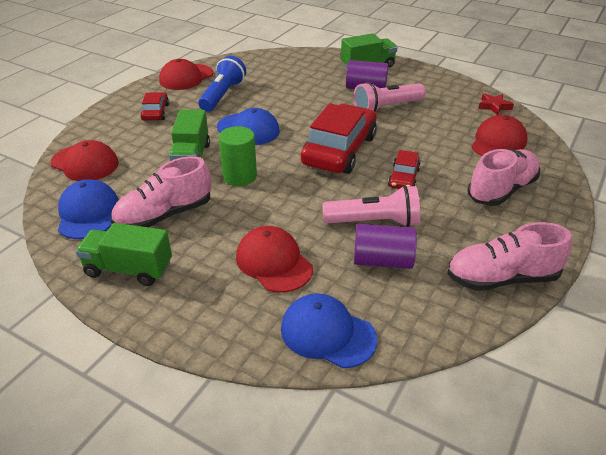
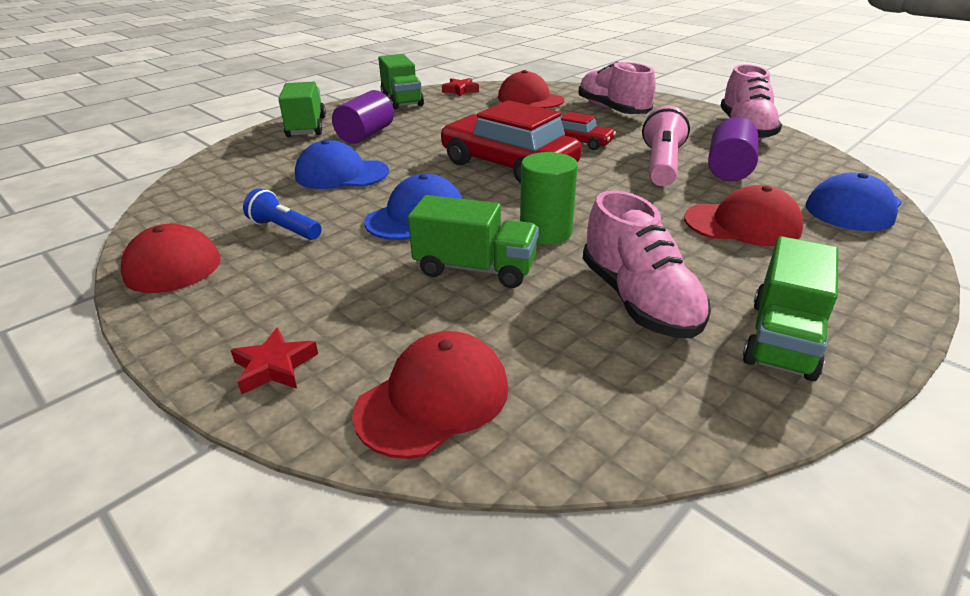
camera: 75 degrees left, 5 degrees down
(88, 213) = (623, 389): blue cap -> blue cap (341, 174)
(107, 123) = (274, 367): none -> red star
(155, 112) = (282, 300): red car -> none
(222, 95) = (284, 229): blue flashlight -> blue flashlight, size x0.64
(274, 262) = (742, 224): red cap -> red cap turned 150 degrees counterclockwise
(386, 108) = (425, 131): pink flashlight -> none
(447, 86) = (402, 100): none -> green truck

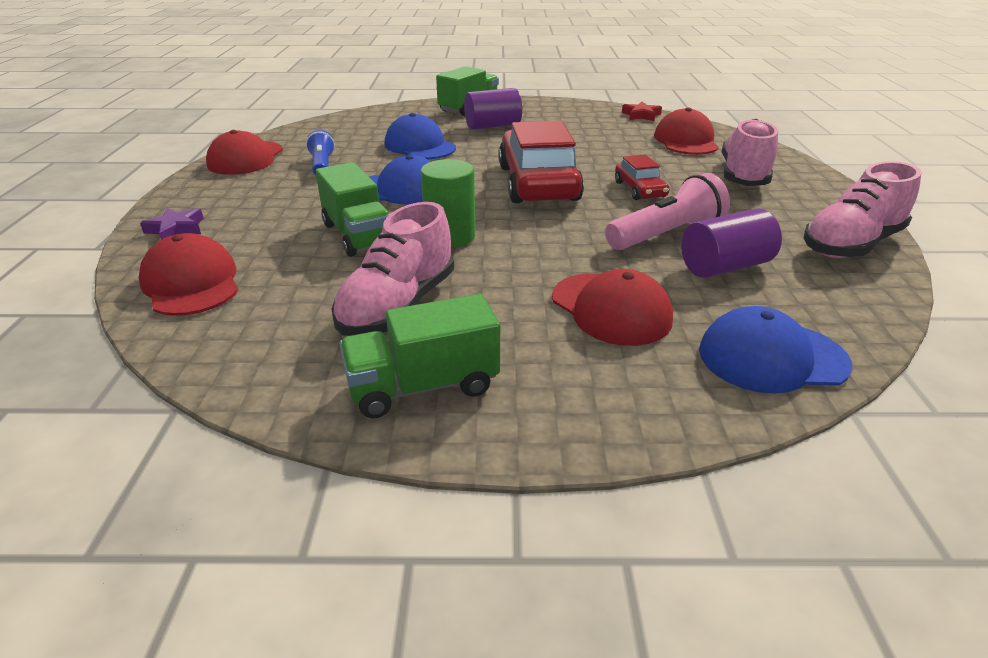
camera: 45 degrees right, 0 degrees up
(274, 367) = (176, 229): red star -> purple star
(402, 100) = (575, 109): green truck -> none
(433, 399) = (191, 283): red cap -> red cap turned 120 degrees counterclockwise

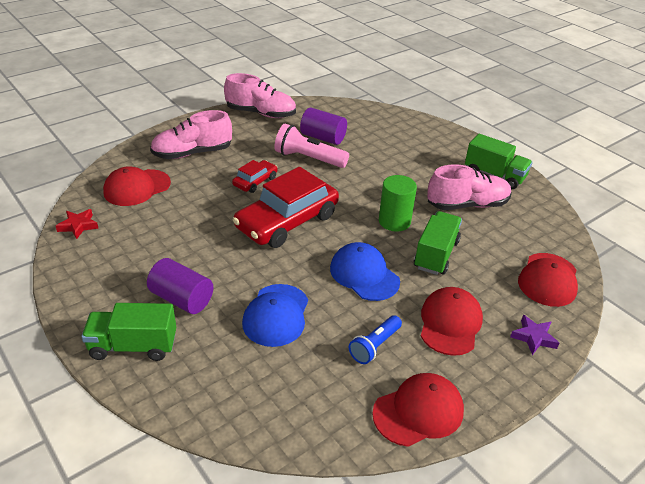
camera: 130 degrees left, 5 degrees up
(611, 309) = (394, 154): red cap -> red cap (450, 323)
(772, 357) = (380, 118): blue cap -> none

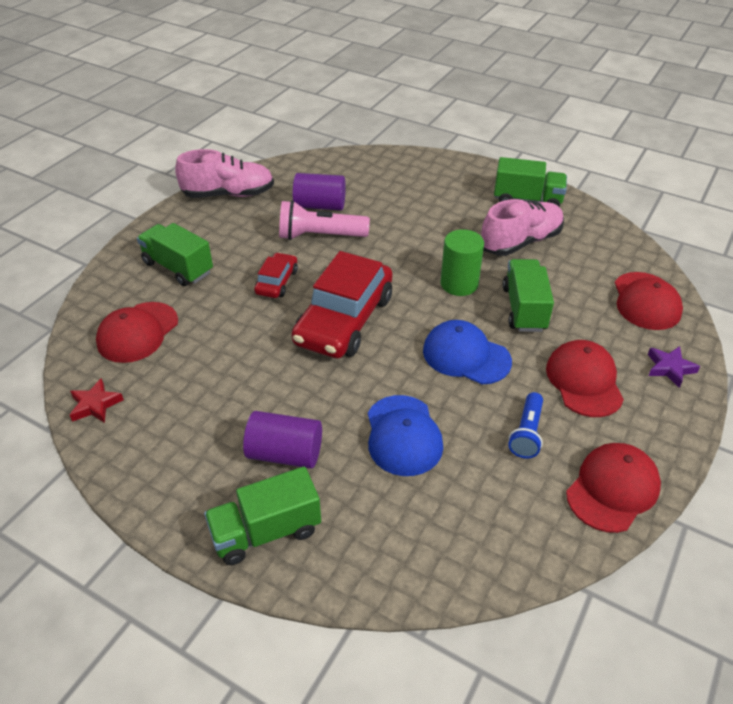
camera: 20 degrees left, 5 degrees up
(192, 153) = (178, 268): pink shoe -> green truck

